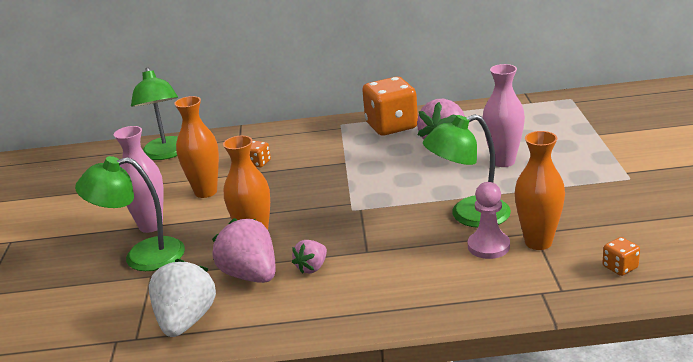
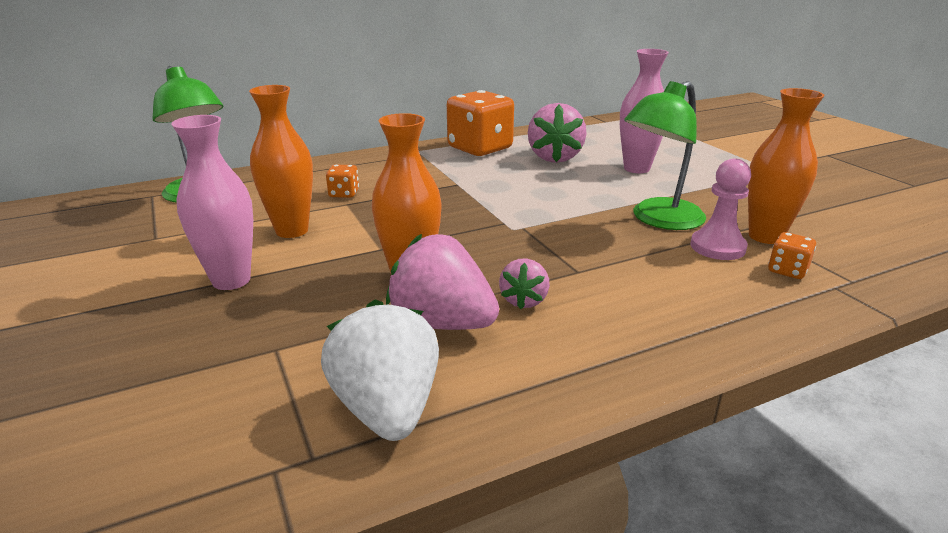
camera: 25 degrees left, 0 degrees up
(142, 256) = (242, 323): green lamp -> none
(620, 267) = (879, 249): orange dice -> orange dice (787, 270)

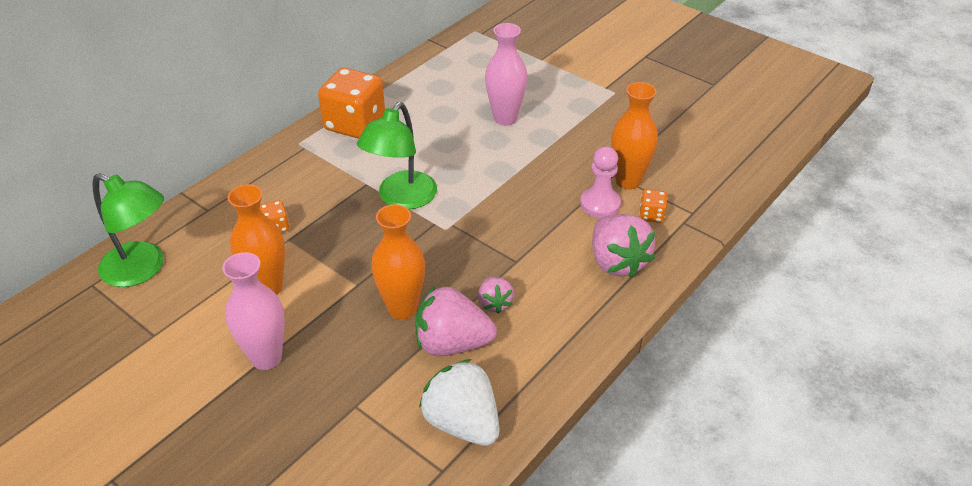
camera: 25 degrees left, 15 degrees up
(554, 157) = (429, 121): pink strawberry -> pink strawberry (617, 262)
(659, 220) = (548, 184): green lamp -> green lamp (401, 199)

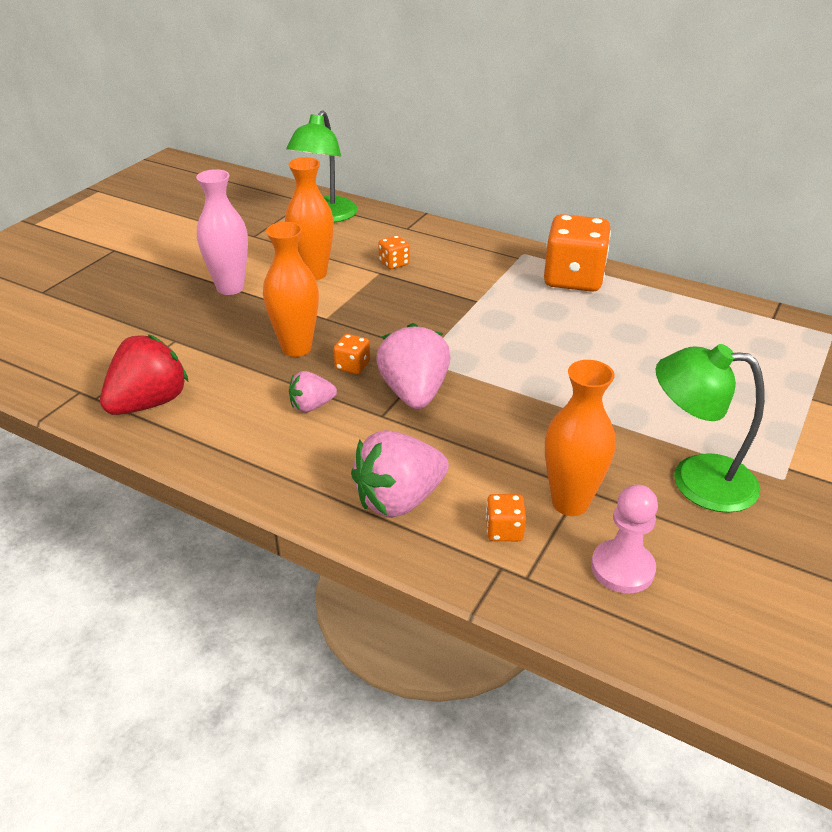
camera: 80 degrees right, 5 degrees down
(401, 199) = (461, 325): green lamp -> green lamp (696, 480)
(442, 272) = (352, 366): none -> orange dice
(452, 343) = (251, 384): pink strawberry -> pink strawberry (414, 393)
(462, 423) = (149, 403): white strawberry -> red strawberry
(505, 118) = (648, 380): pink vase -> none
(600, 204) = (509, 477): pink pawn -> pink pawn (622, 568)

